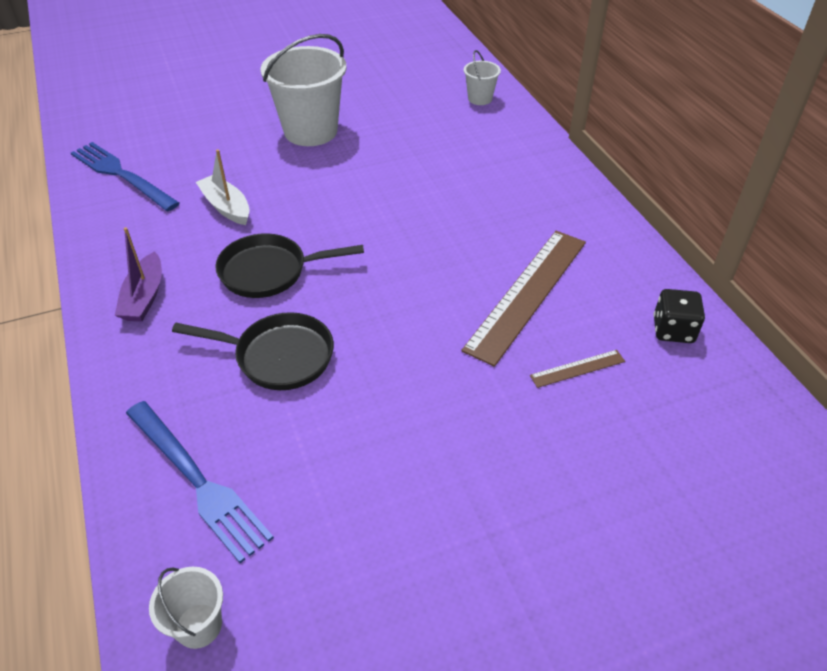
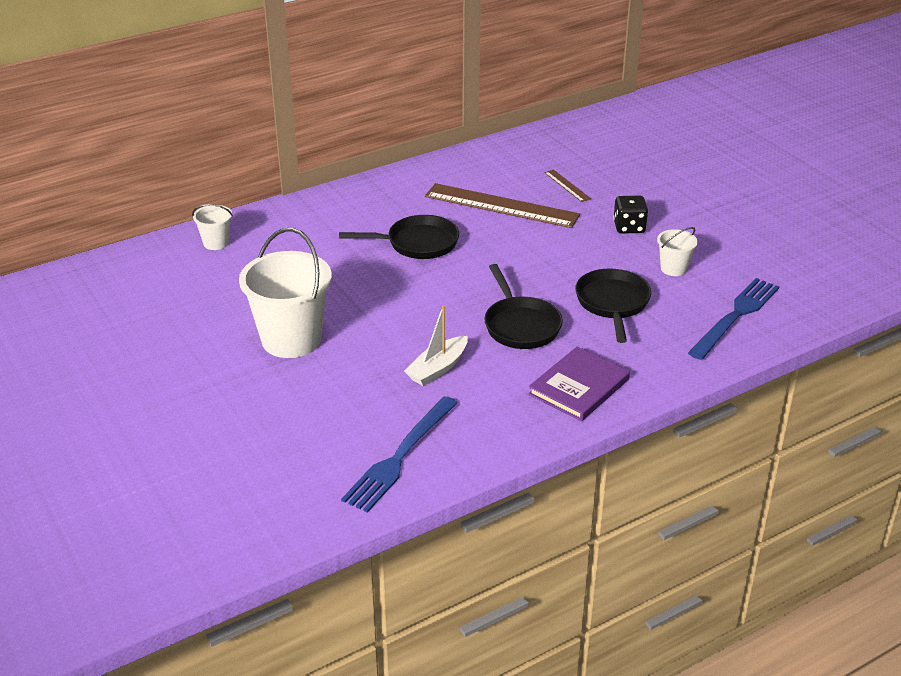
camera: 100 degrees left, 10 degrees down
(144, 297) = (579, 387): purple boat -> purple book
(199, 625) = (823, 295): white bucket -> white bucket (673, 268)
(452, 216) = (417, 243): none -> black pan
(673, 330) = (516, 154): black dice -> black dice (629, 227)

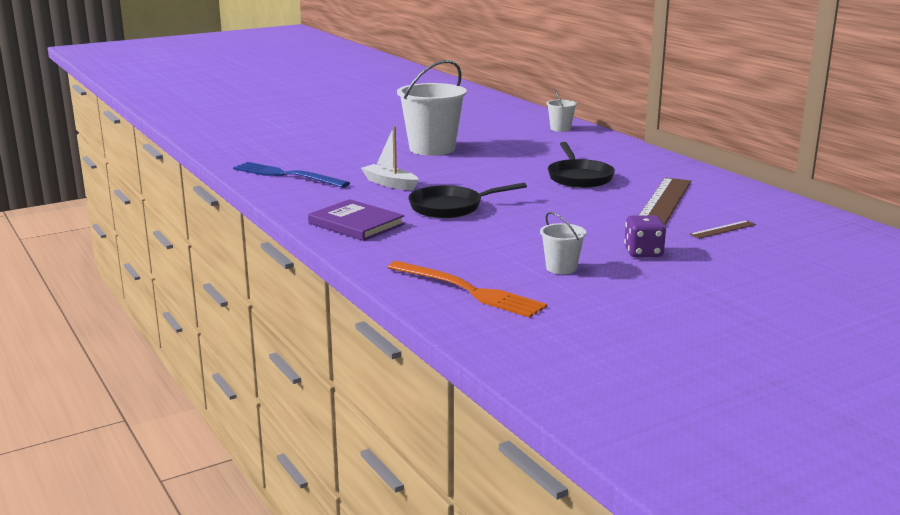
camera: 90 degrees right, 15 degrees down
(612, 303) = (488, 240): black pan -> none
(629, 227) = (643, 252): black dice -> purple dice
(735, 316) = (468, 291): blue fork -> orange fork

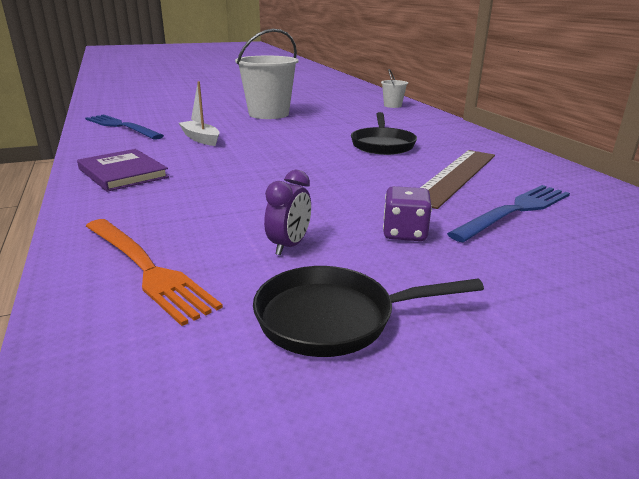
camera: 10 degrees right, 5 degrees up
(450, 207) = (232, 164): black pan -> black pan (333, 318)
(561, 268) = (289, 246): white bucket -> purple clock
(723, 229) = (515, 211): brown ruler -> blue fork

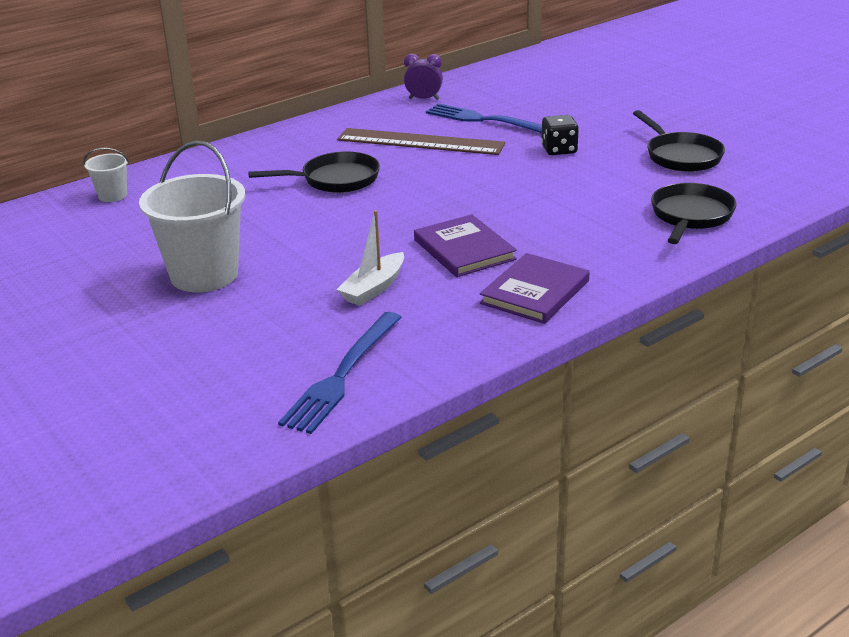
camera: 105 degrees left, 5 degrees up
(146, 268) = (690, 216): orange fork -> black pan
(218, 164) = (464, 249): none -> purple book
(289, 246) = (614, 181): purple clock -> purple clock (424, 99)
(404, 233) = (559, 150): purple dice -> black dice

